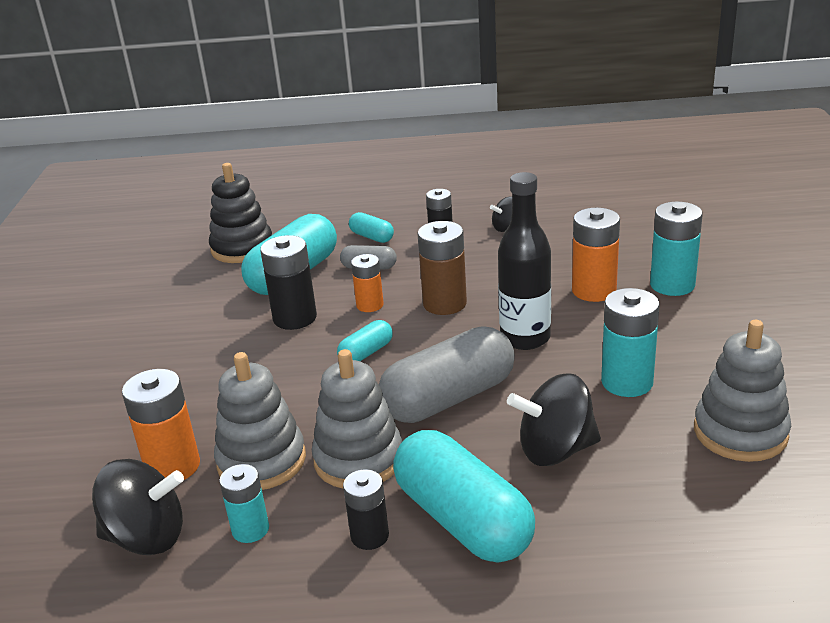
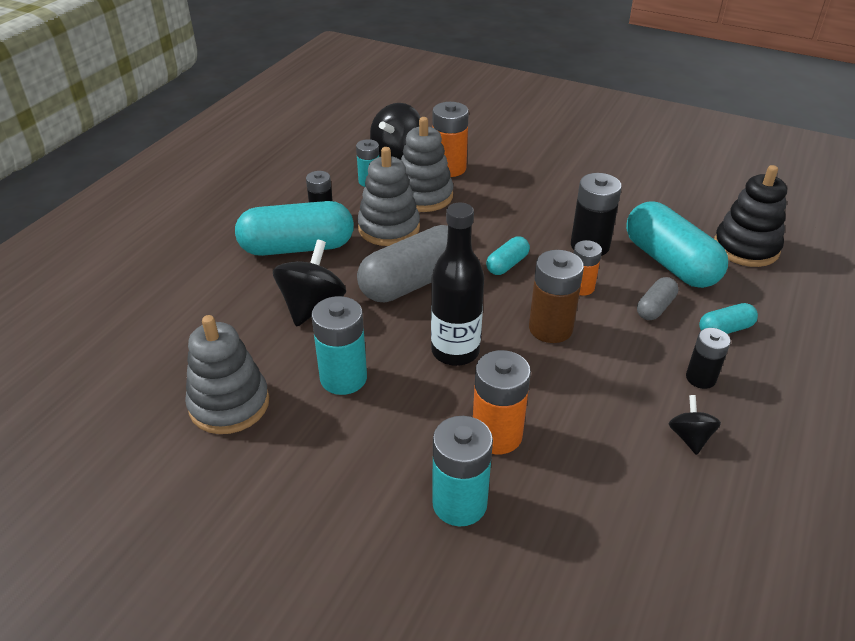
camera: 115 degrees right, 10 degrees up
(366, 353) = (507, 264): turquoise capsule -> turquoise capsule turned 60 degrees clockwise
(449, 398) = (413, 282): grey capsule -> grey capsule turned 60 degrees clockwise

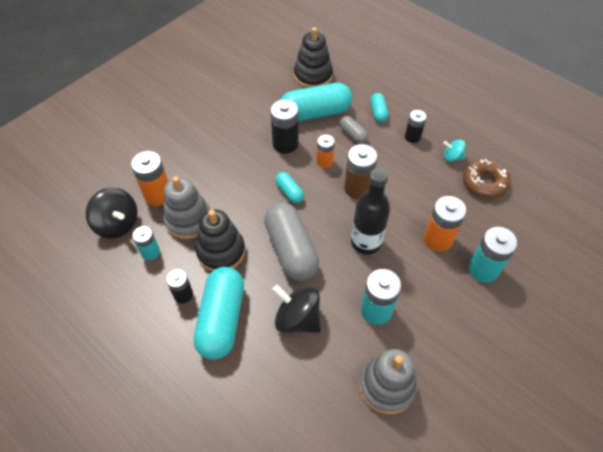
camera: 75 degrees left, 15 degrees up
(389, 228) = (221, 251): grey stacking toy -> black stacking toy
(657, 492) = (484, 183): none -> brown donut
(690, 437) = (452, 157): black spinning top -> turquoise spinning top

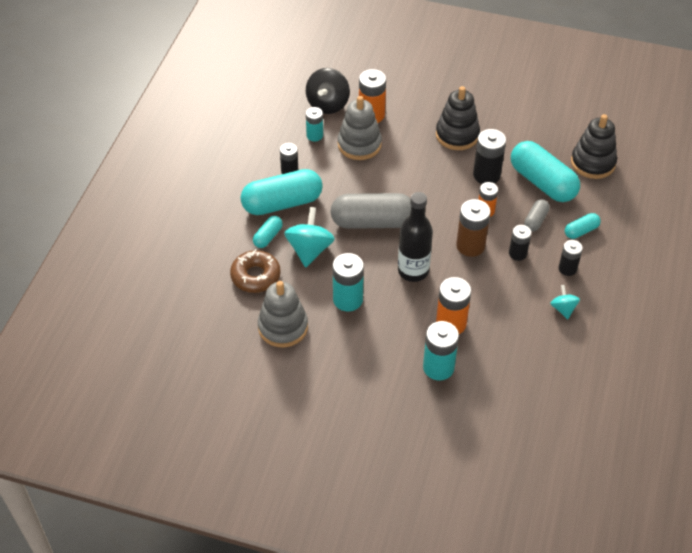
camera: 65 degrees right, 5 degrees down
(221, 251) = (342, 177): black stacking toy -> black stacking toy (457, 135)
(289, 192) = (432, 198): turquoise capsule -> turquoise capsule (268, 237)
(291, 249) = (372, 222): grey capsule -> grey capsule turned 45 degrees clockwise
(297, 319) = (309, 250): black spinning top -> turquoise spinning top
(382, 161) = (517, 253): none -> black battery
(484, 183) = (547, 344): brown donut -> brown donut (255, 276)

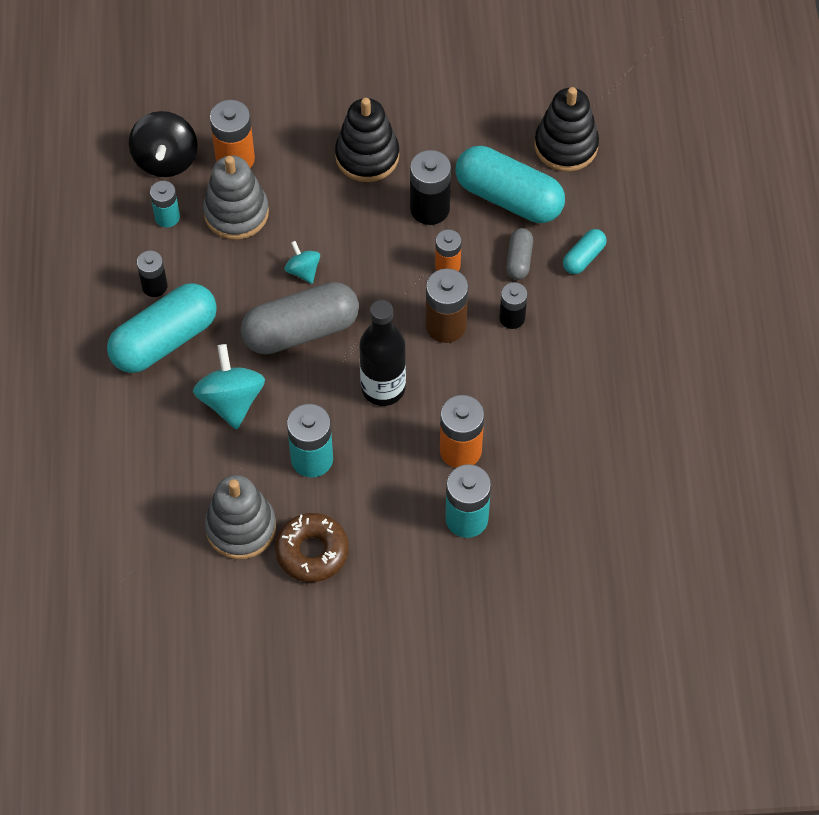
camera: 20 degrees left, 10 degrees up
(255, 276) = (173, 464): brown donut -> brown donut (312, 552)
(268, 237) = (165, 399): turquoise capsule -> none
(563, 309) = (597, 381): turquoise spinning top -> turquoise spinning top (303, 271)
(567, 268) = (584, 320): black battery -> none

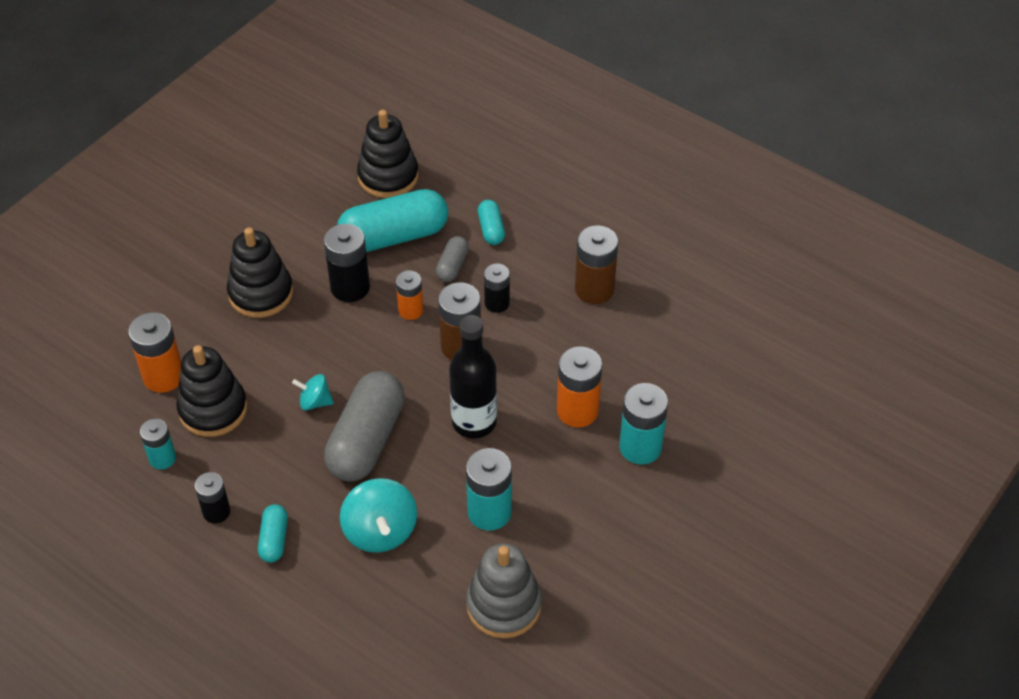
camera: 50 degrees left, 10 degrees down
(164, 340) = (274, 539): turquoise capsule -> turquoise capsule, size x0.48
(166, 159) = (108, 422): black spinning top -> none
(231, 401) = (380, 531): turquoise spinning top -> turquoise spinning top turned 135 degrees counterclockwise
(236, 213) = (213, 409): grey stacking toy -> black stacking toy
(312, 552) = (573, 569): brown donut -> none
(519, 260) = (452, 266): grey capsule -> grey capsule turned 60 degrees clockwise
(594, 375) = (594, 289): none -> brown battery

